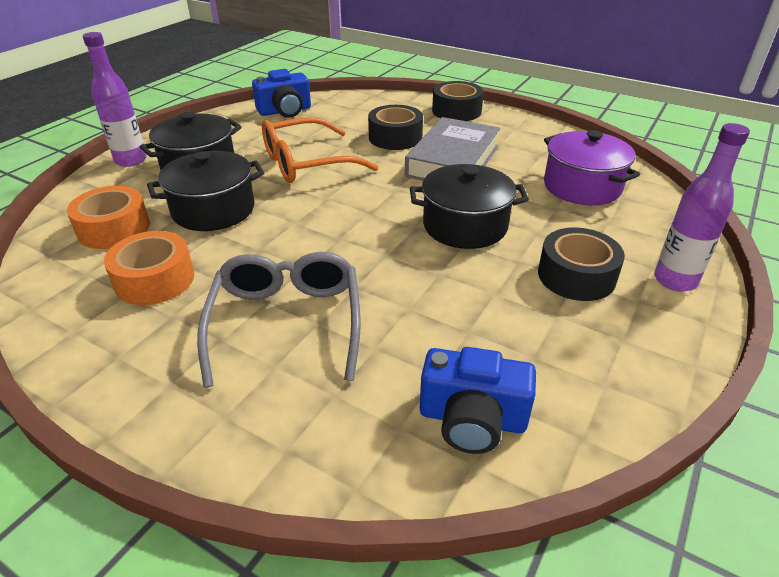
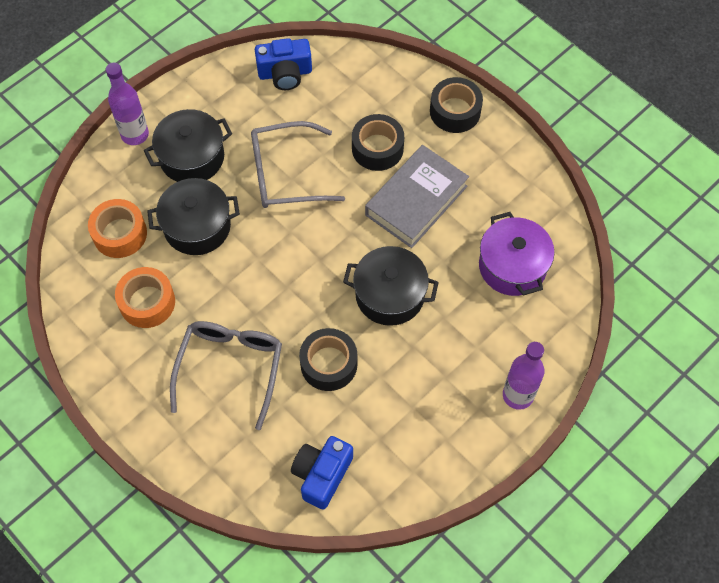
camera: 15 degrees right, 25 degrees up
(307, 163) = (286, 174): orange glasses -> grey glasses
(472, 419) = (322, 475): blue camera -> blue camera turned 90 degrees clockwise
(576, 276) = (448, 373): black tape -> black tape (329, 364)

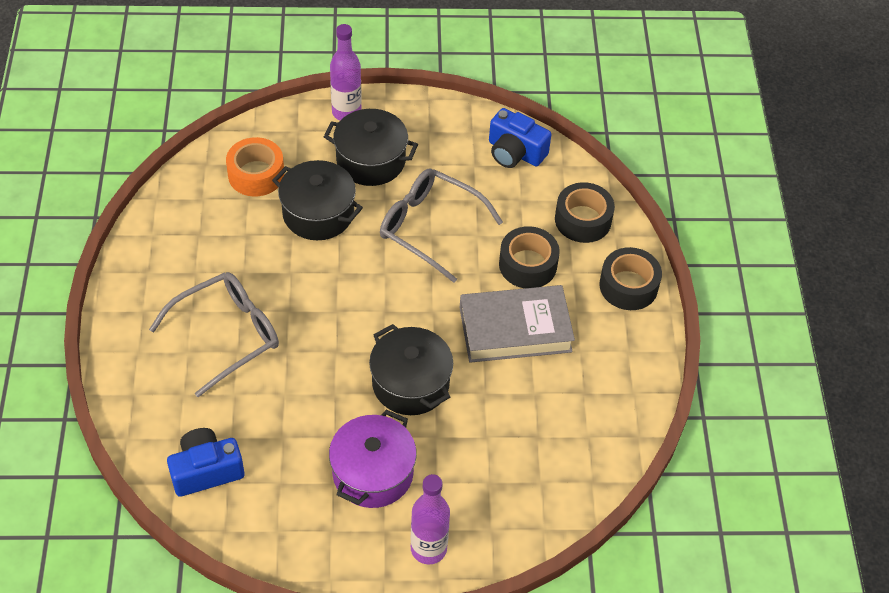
camera: 40 degrees right, 10 degrees down
(147, 302) = (221, 238): orange tape -> none
(329, 364) = (304, 394): black tape -> black tape (583, 220)
(512, 266) = (540, 445): purple pot -> purple pot (373, 473)

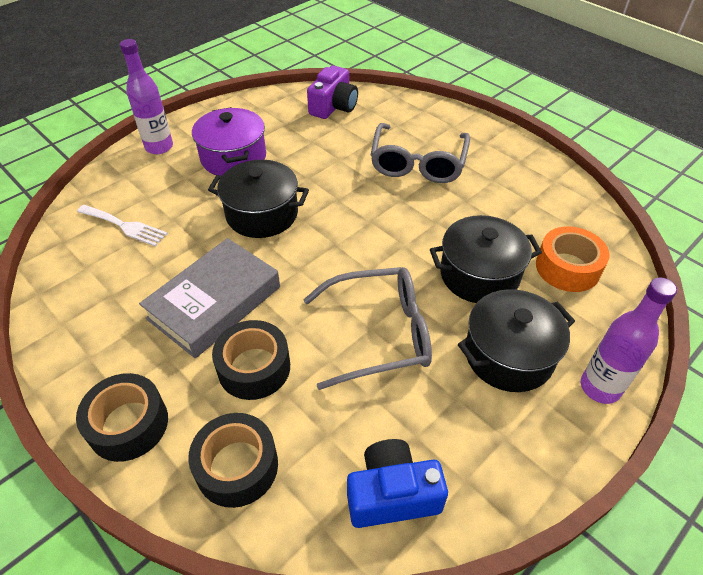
camera: 140 degrees right, 5 degrees down
(206, 470) = (334, 106): blue camera -> purple camera
(531, 459) = (125, 226): none -> white fork

